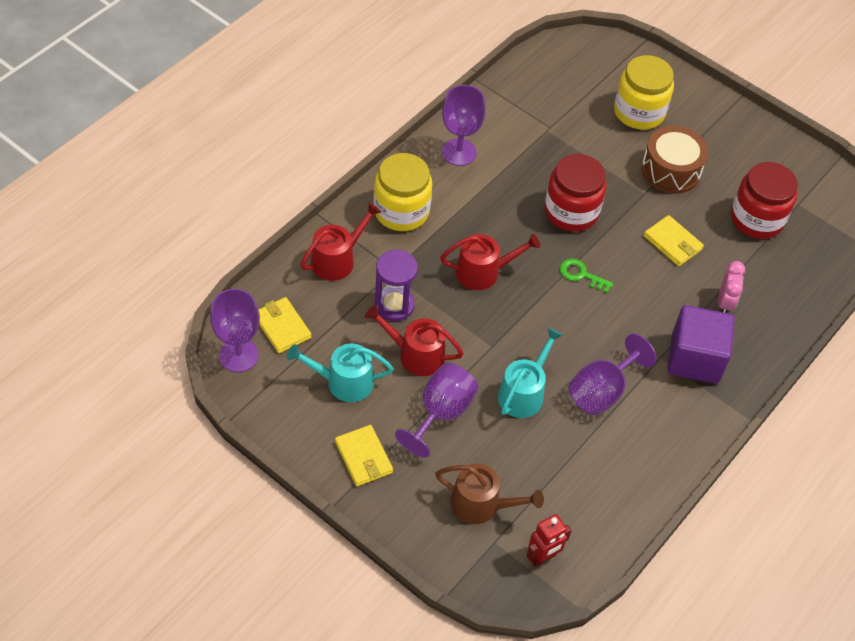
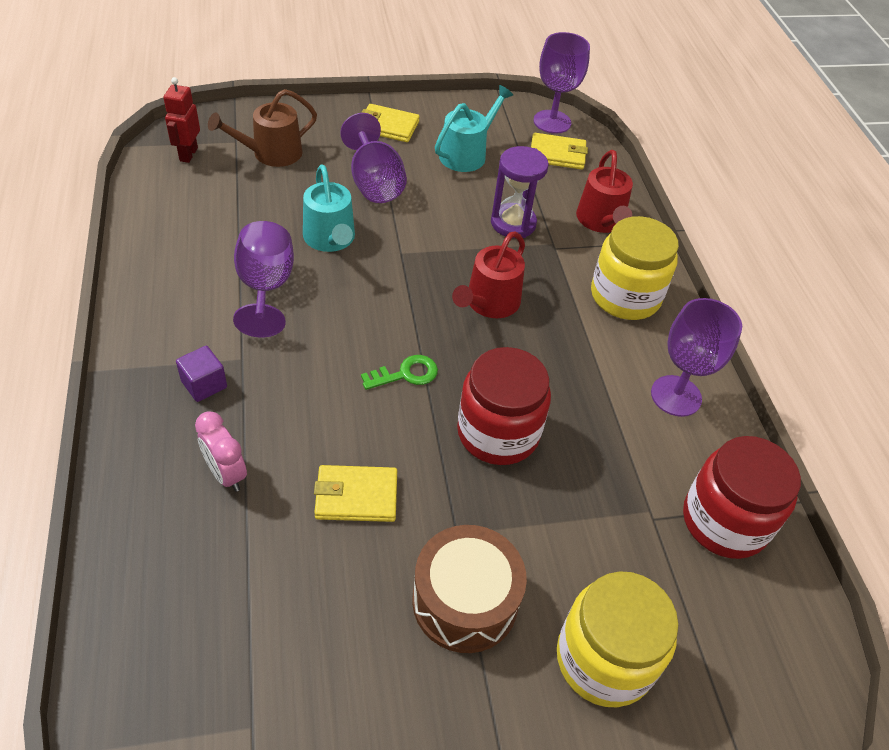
camera: 130 degrees right, 5 degrees down
(416, 355) = (446, 204): red watering can -> none
(694, 359) = (204, 384): purple cube -> purple cube, size x0.48
(757, 219) = (288, 635): red jar -> red jar (724, 521)

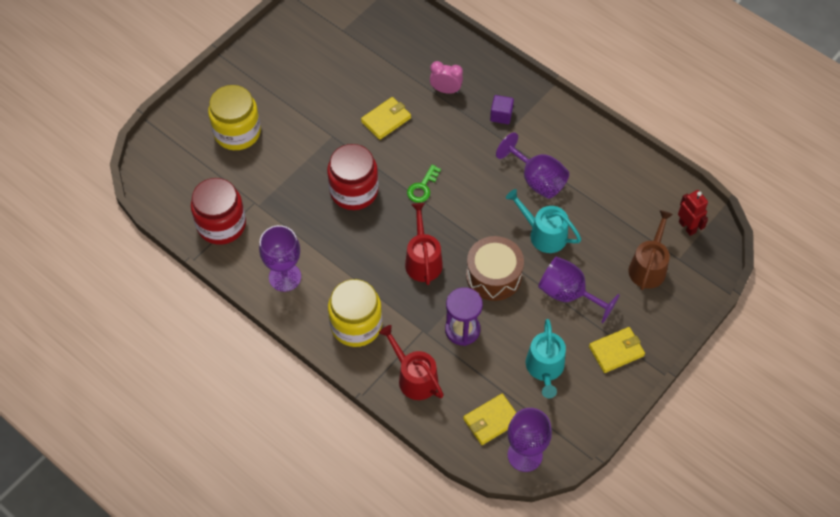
camera: 145 degrees right, 10 degrees up
(465, 601) = (306, 114): brown drum -> brown drum (493, 276)

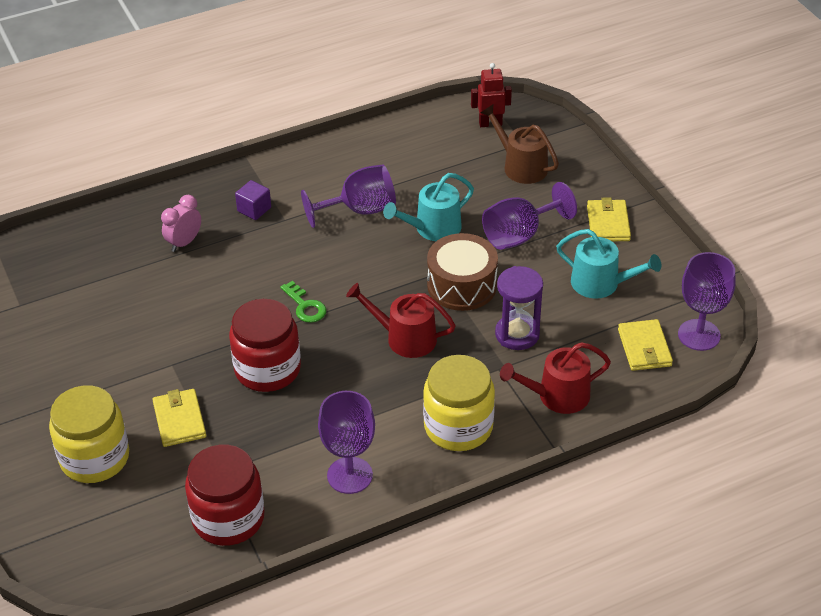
camera: 65 degrees left, 15 degrees down
(386, 120) = (186, 307): yellow wallet -> yellow wallet (179, 420)

